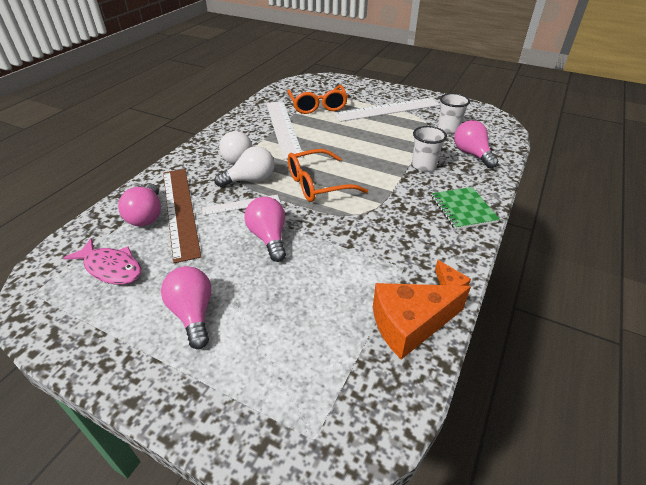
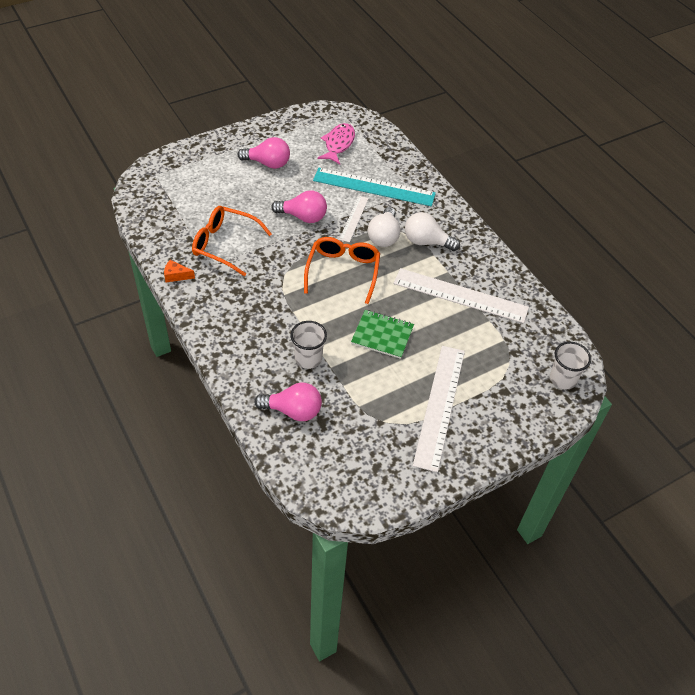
camera: 120 degrees right, 10 degrees up
(111, 268) = (338, 144): pink fish -> pink fish turned 135 degrees clockwise
(147, 216) = (382, 171): pink light bulb -> none
(180, 211) = (374, 187): brown ruler -> turquoise ruler
(318, 106) = (493, 348): orange glasses -> orange glasses (224, 244)
(410, 324) = (171, 240): orange cheese -> none
(448, 129) = (353, 430): white cup -> white cup (563, 379)
(463, 209) = (230, 339): green notebook -> green notebook (382, 335)

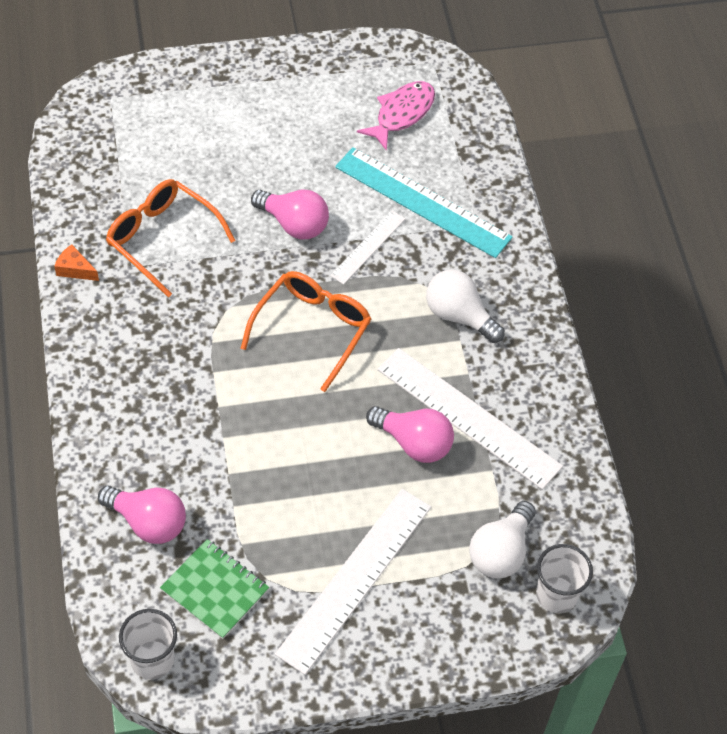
camera: 20 degrees right, 5 degrees up
(268, 163) = (281, 120): pink light bulb -> pink light bulb (414, 443)
(308, 358) = (203, 451): white cup -> white cup (152, 659)
(382, 335) = (323, 446): green notebook -> green notebook (215, 590)
(384, 236) = (399, 289): white light bulb -> white light bulb (501, 552)

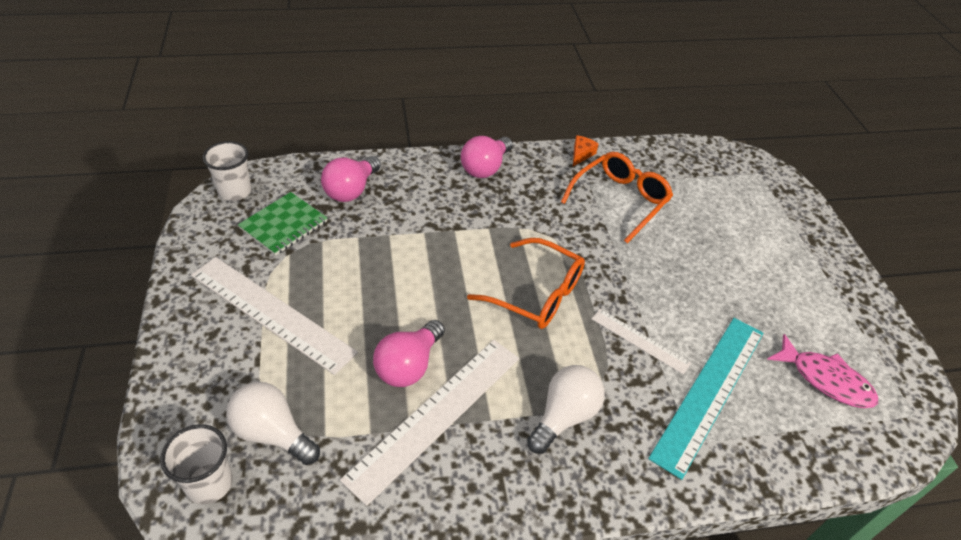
camera: 90 degrees right, 10 degrees down
(294, 224) = (655, 285): pink light bulb -> pink light bulb (485, 168)

